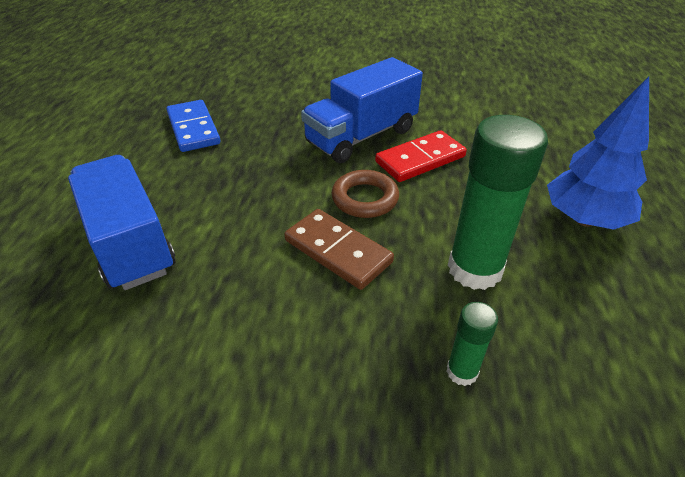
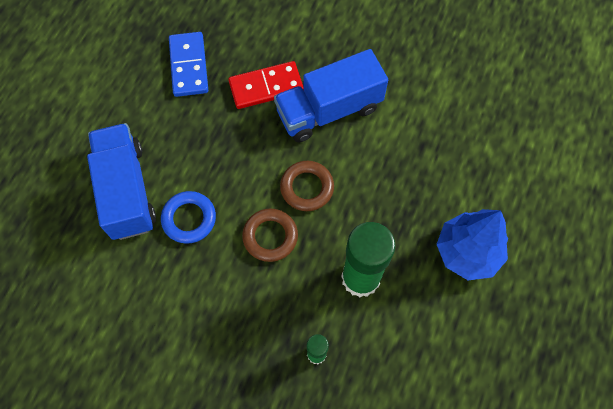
camera: 15 degrees right, 25 degrees up
(222, 254) = (189, 219): none -> blue ring
(338, 251) = (270, 236): brown domino -> brown ring
(420, 159) = (368, 152): red domino -> red domino (266, 87)

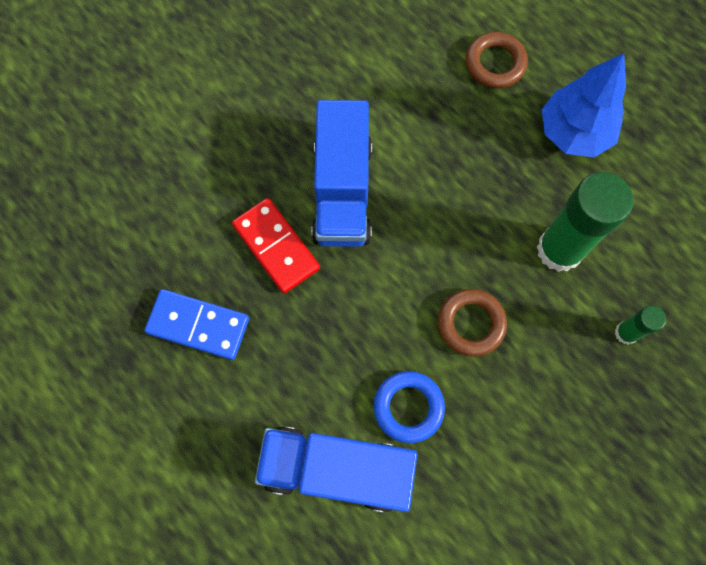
camera: 65 degrees left, 5 degrees up
(266, 87) = (276, 247): red domino -> red domino turned 45 degrees counterclockwise
(307, 188) = (429, 258): brown ring -> brown ring (495, 63)

